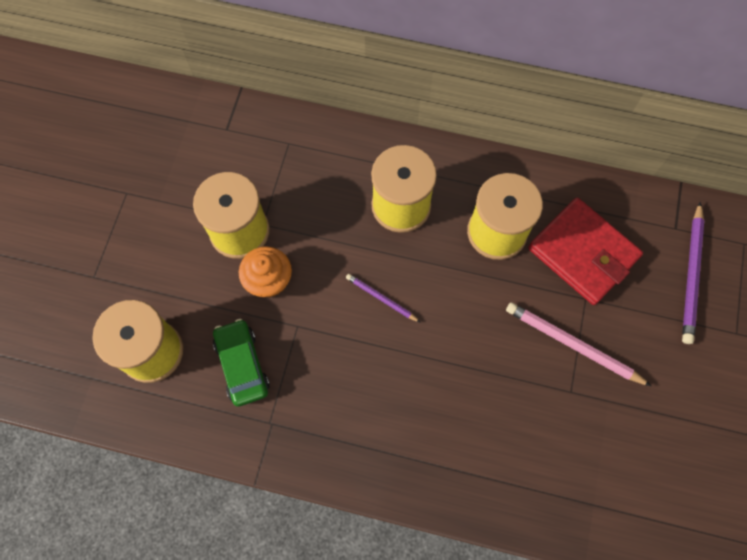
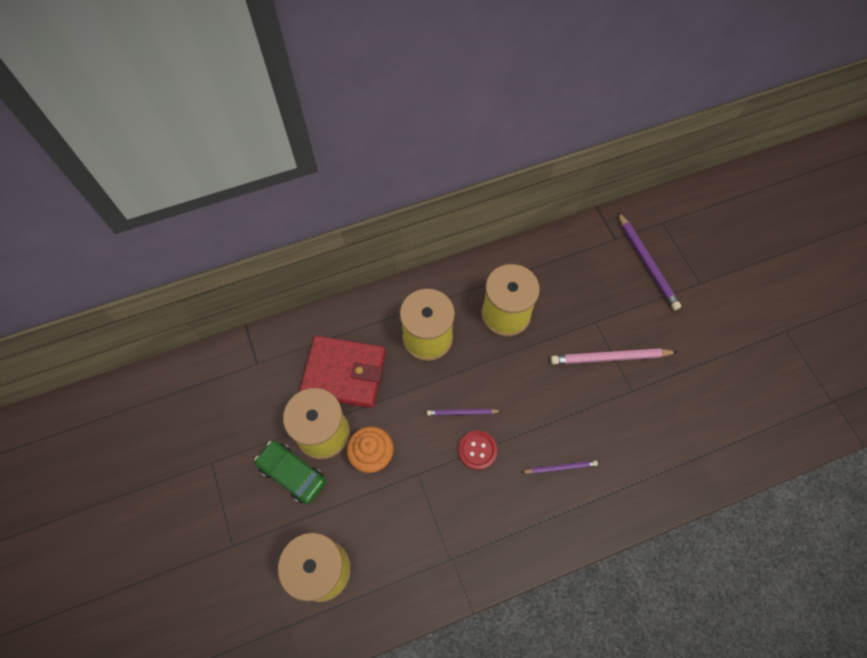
camera: 35 degrees left, 5 degrees down
(242, 365) = (398, 531): green car -> green car (292, 474)
(369, 343) = (477, 450): none -> red button
(437, 415) = (560, 467): none -> purple pencil
(583, 253) = (571, 292): red wallet -> red wallet (344, 373)

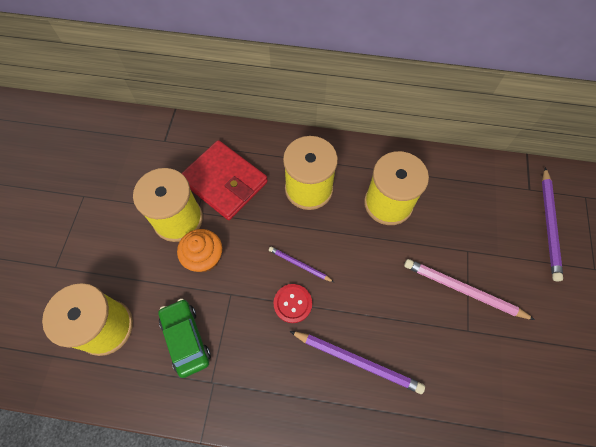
camera: 30 degrees right, 0 degrees up
(292, 474) = (134, 238): green car -> green car (186, 339)
(560, 467) = (357, 361): purple pencil -> purple pencil, size x1.76

